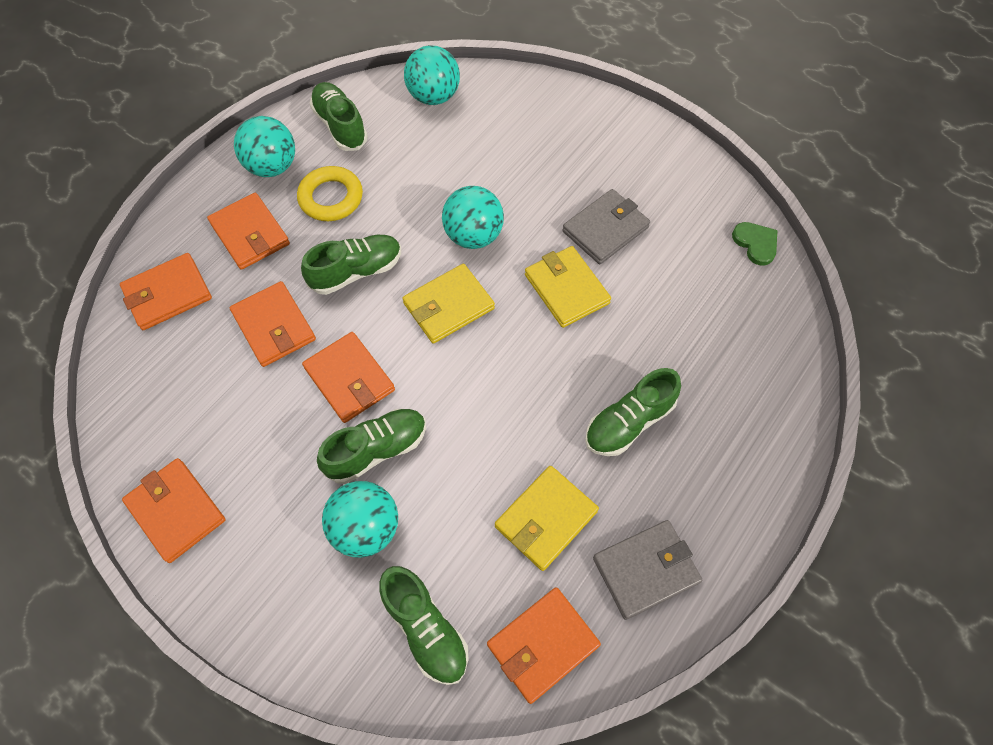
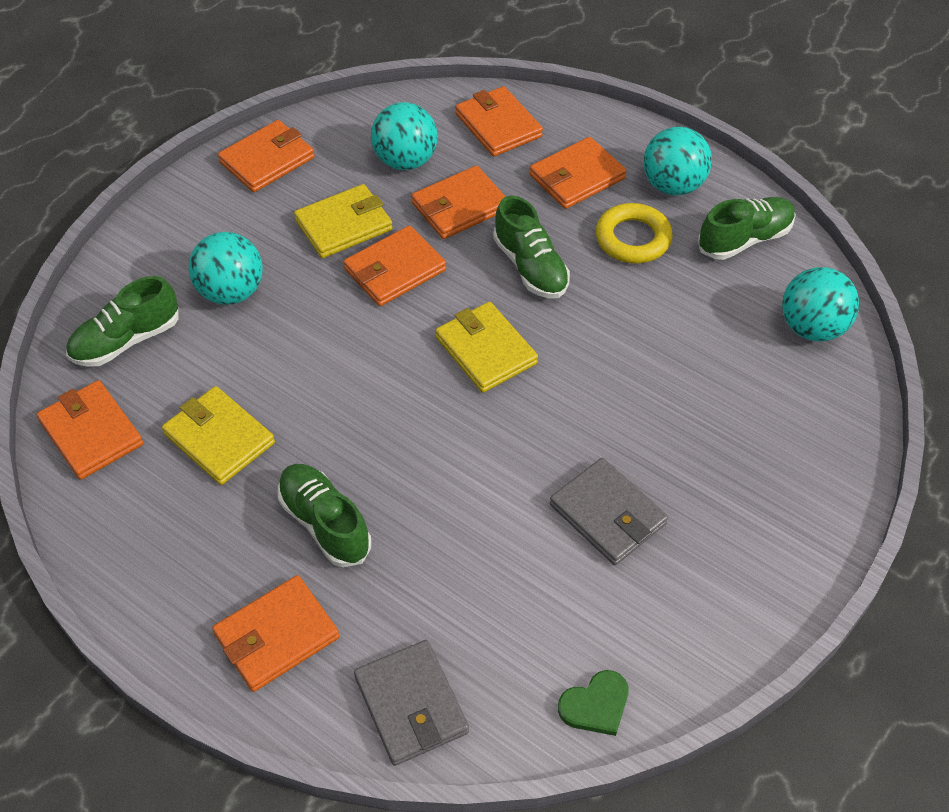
camera: 90 degrees right, 10 degrees down
(377, 450) = (312, 296): green shoe -> none
(473, 236) = (587, 372): turquoise ball -> turquoise ball (405, 161)
(566, 289) = (511, 467): yellow wallet -> yellow wallet (343, 225)
(645, 570) = (149, 528): grey wallet -> grey wallet (411, 704)
(735, 451) = (277, 636): none -> orange wallet

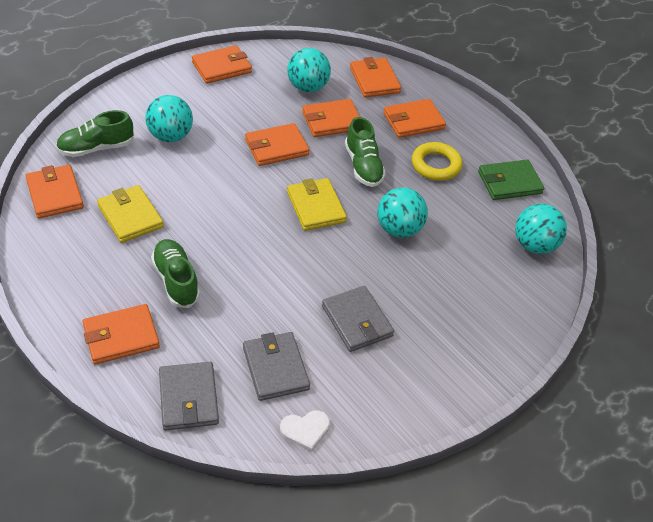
camera: 10 degrees right, 5 degrees down
(343, 225) = (254, 114): yellow wallet -> none
(519, 621) = (275, 368): none -> grey wallet
(595, 705) = (305, 430): green heart -> white heart
(673, 185) = (474, 140): turquoise ball -> turquoise ball (399, 229)
(745, 239) = (509, 183): green shoe -> green wallet

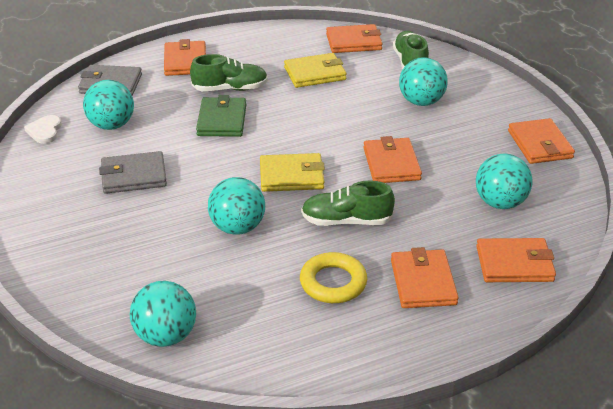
camera: 110 degrees right, 10 degrees down
(275, 368) = (111, 125): grey wallet -> turquoise ball
(332, 121) = (432, 211): orange wallet -> none
(509, 183) = (281, 346): green wallet -> green wallet (222, 120)

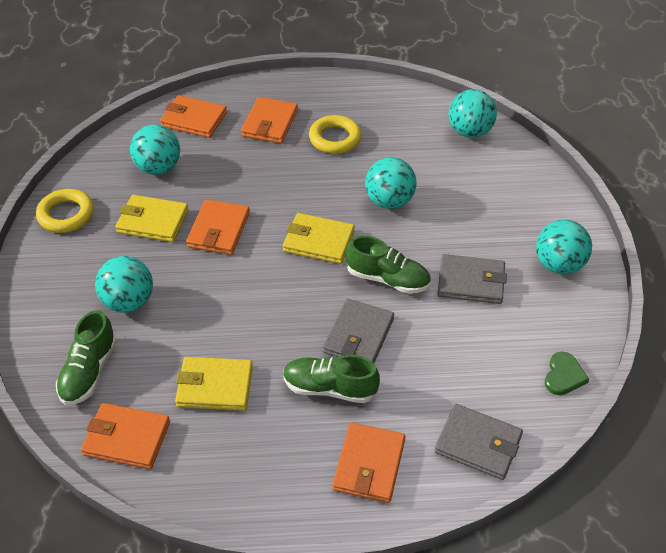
camera: 160 degrees left, 10 degrees up
(45, 131) = (564, 376): white heart -> green heart
(111, 125) = (485, 363): turquoise ball -> turquoise ball (558, 265)
(222, 120) = (358, 336): green wallet -> grey wallet
(346, 221) = (296, 184): green shoe -> green shoe (388, 279)
(457, 157) = (153, 221): none -> yellow wallet
(540, 144) = (66, 215): orange wallet -> yellow ring

